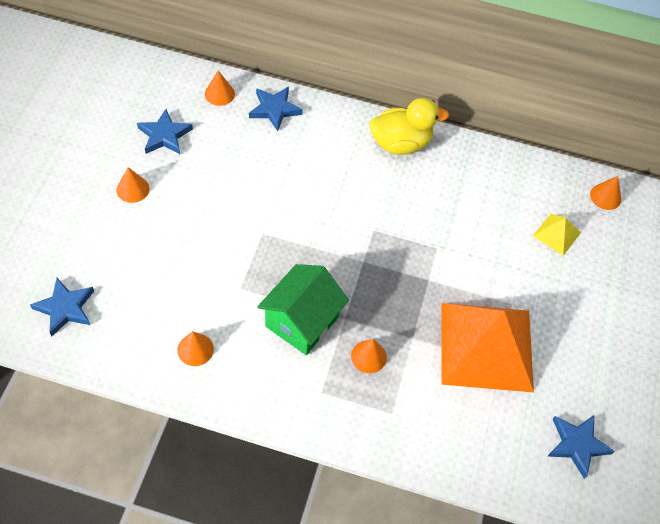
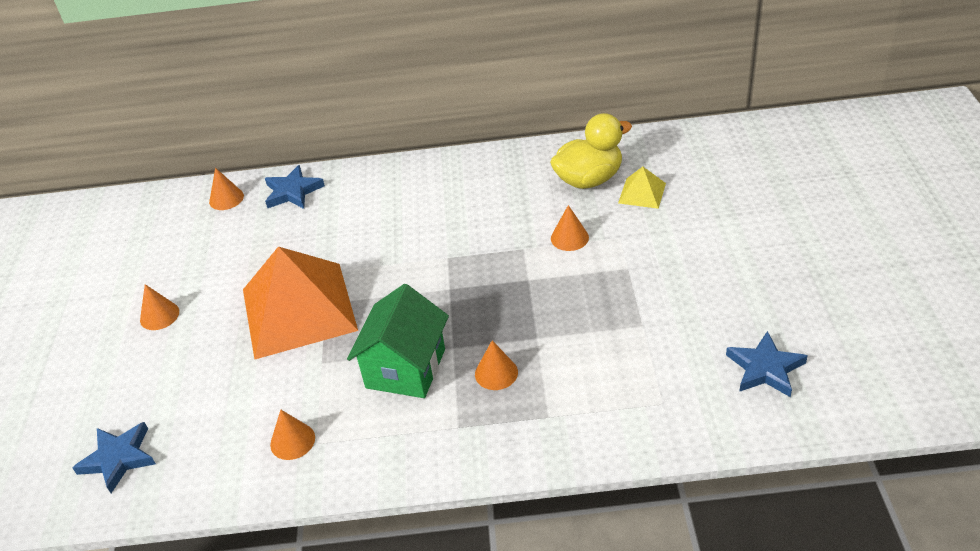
camera: 10 degrees left, 15 degrees down
(164, 135) = (178, 255): blue star -> none
(400, 143) = (441, 174): yellow duck -> yellow duck (589, 179)
(486, 346) = (620, 315): orange pyramid -> orange pyramid (298, 309)
(605, 196) = (674, 146): orange cone -> orange cone (569, 238)

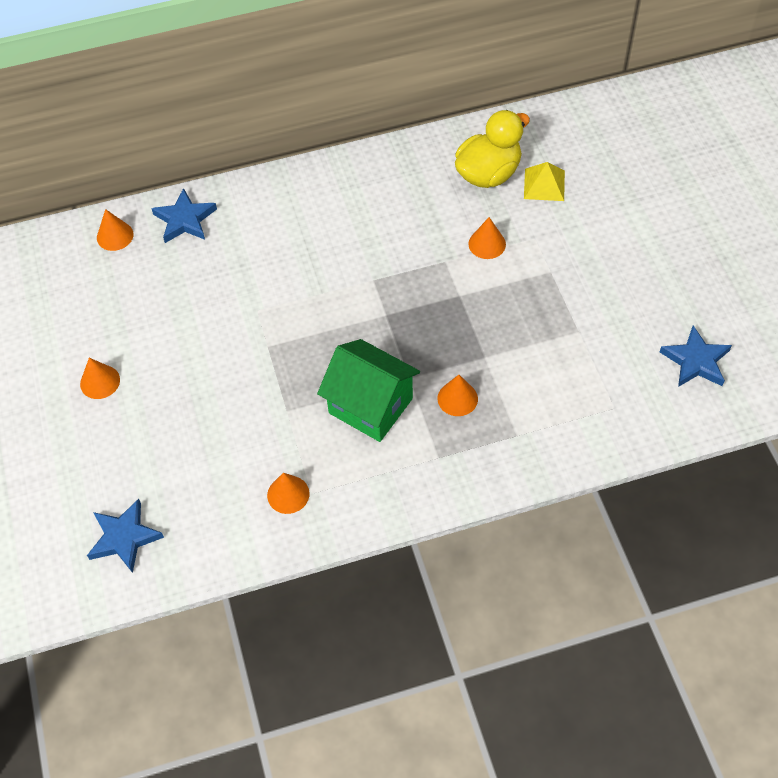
camera: 15 degrees left, 15 degrees up
(298, 309) = (242, 356): orange pyramid -> none
(405, 368) = (371, 406): green house -> green house turned 60 degrees counterclockwise

